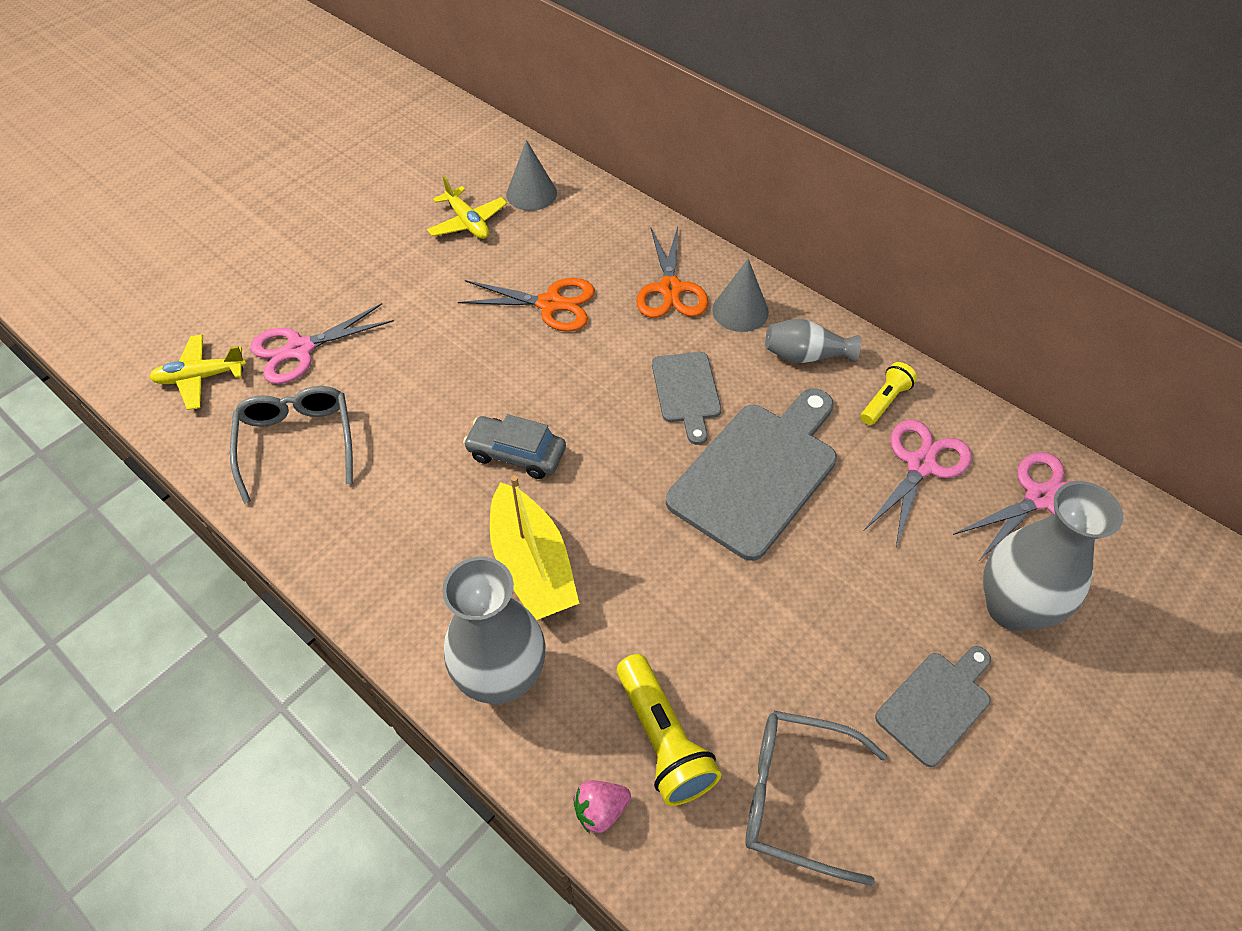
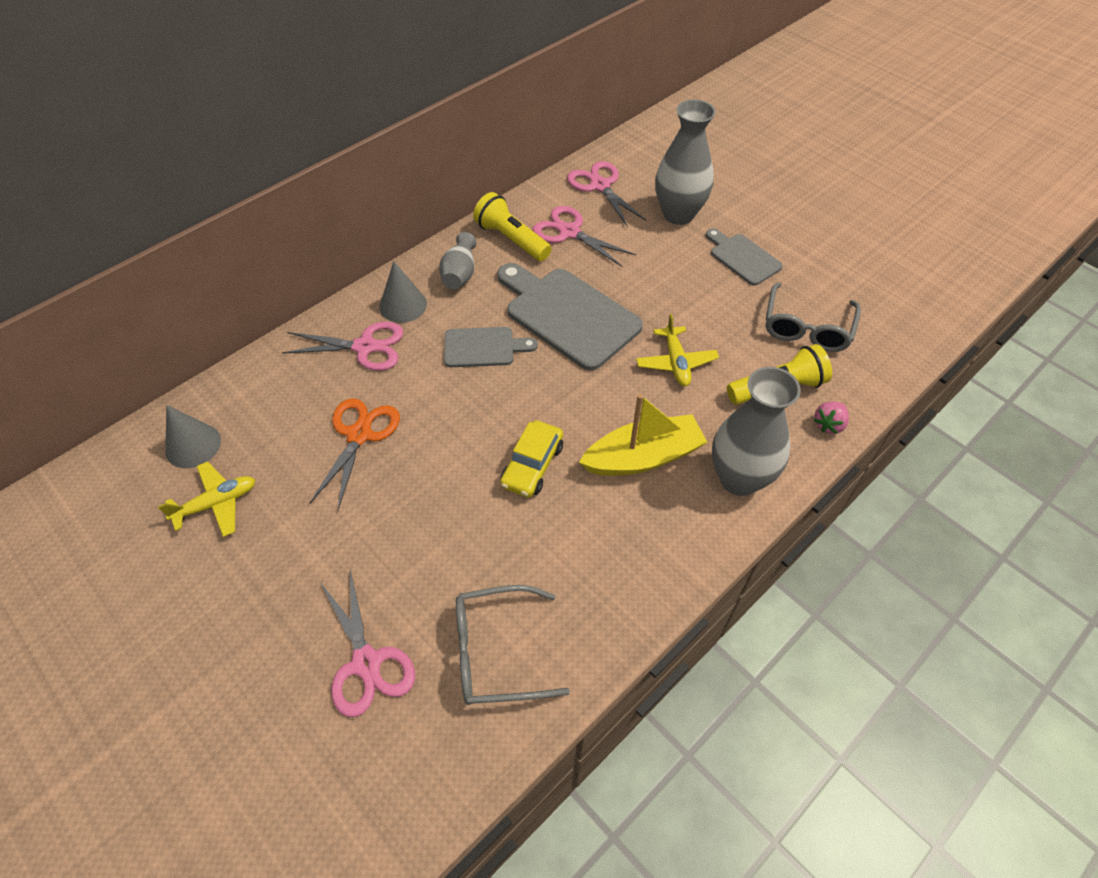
camera: 85 degrees left, 0 degrees up
(201, 377) = (386, 772): yellow plane -> yellow plane (676, 362)
(516, 454) = (532, 465): grey car -> yellow car
(600, 810) = (828, 424): pink strawberry -> pink strawberry turned 60 degrees clockwise
(671, 289) = (365, 347): orange scissors -> pink scissors
(884, 401) = (511, 239): yellow flashlight -> yellow flashlight, size x1.64

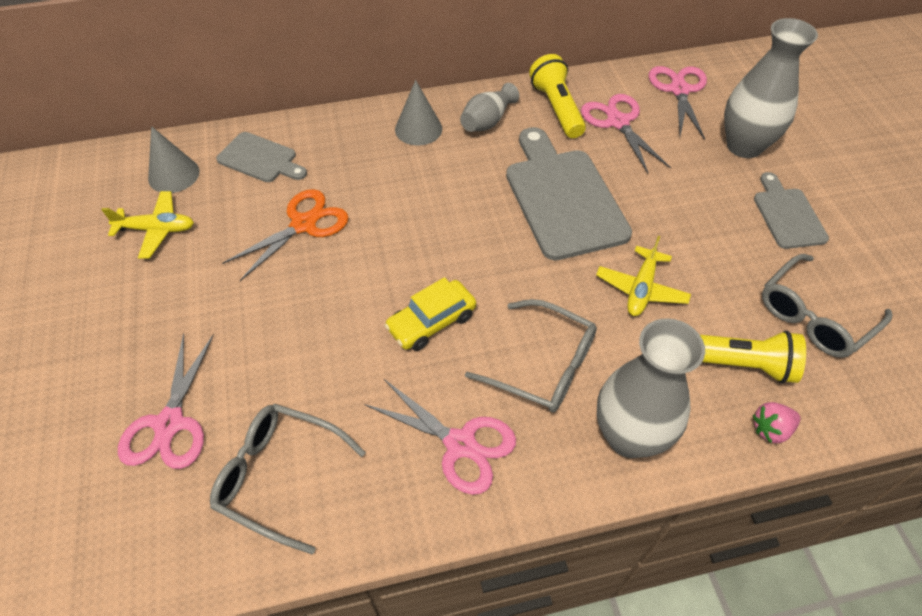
camera: 30 degrees right, 0 degrees up
(365, 347) = (362, 151): pink scissors -> pink scissors (461, 444)
(483, 347) = (463, 195): grey cutting board -> grey cutting board (260, 159)
(643, 457) = (543, 365): yellow boat -> grey glasses

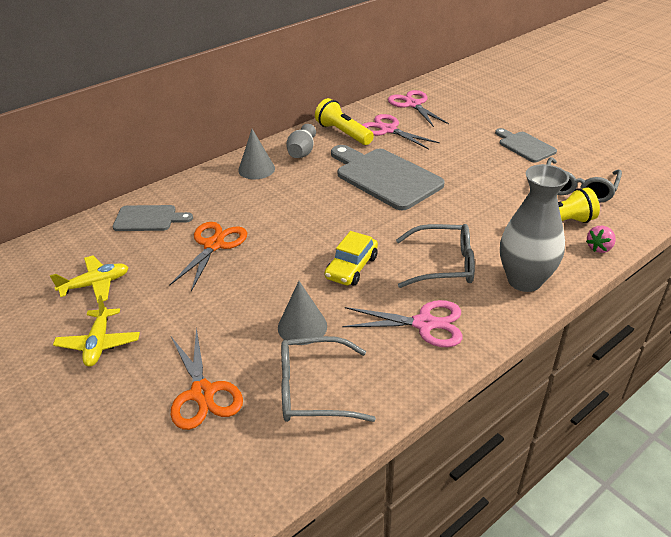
camera: 25 degrees left, 15 degrees down
(170, 424) = (203, 393): pink scissors -> orange scissors
(173, 175) = (83, 248): grey cone -> grey cone (302, 326)
(641, 289) = (471, 207): yellow plane -> yellow plane (99, 343)
(744, 146) = (473, 121): grey vase -> none

